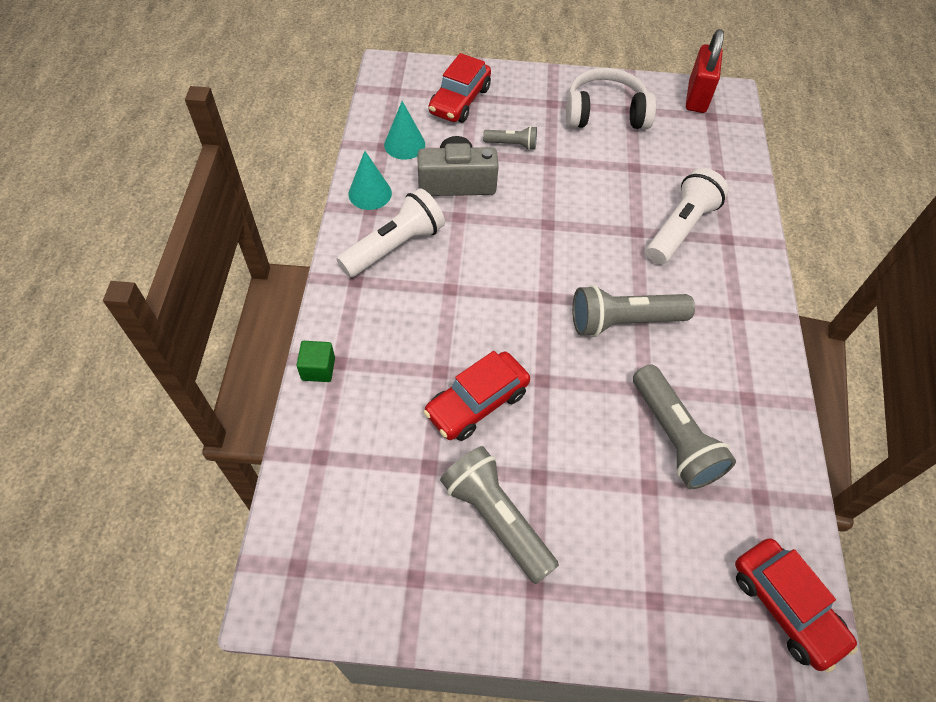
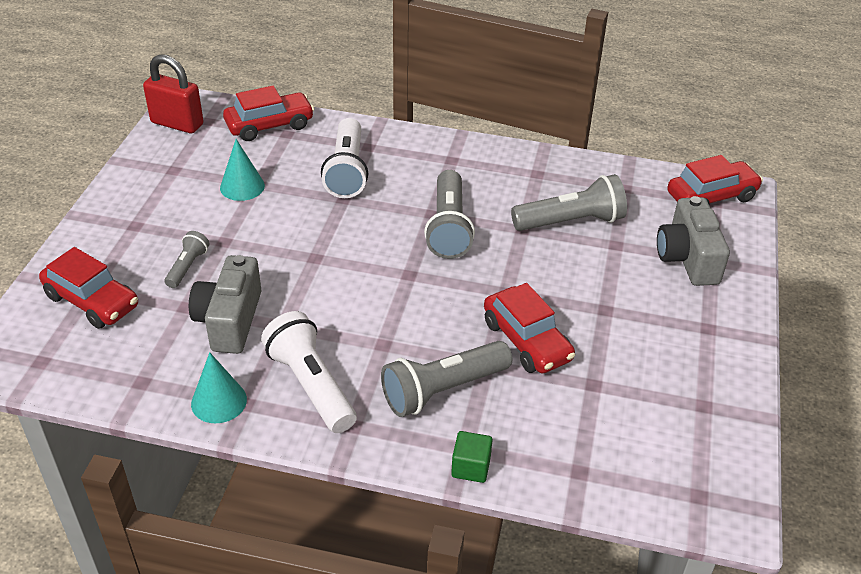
camera: 80 degrees left, 15 degrees down
(404, 144) = (147, 360): turquoise cone -> turquoise cone (242, 186)
(496, 519) = (646, 343): grey flashlight -> grey flashlight (443, 390)
(605, 113) = (170, 189): white headphones -> none
(650, 570) = (687, 258): none -> grey camera
(680, 228) = (347, 171): white flashlight -> white flashlight turned 135 degrees counterclockwise
(725, 159) = (269, 125): none -> red car

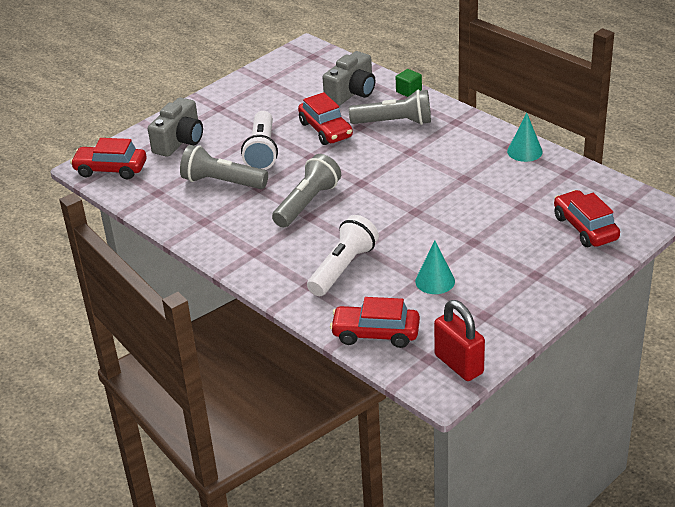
camera: 145 degrees left, 5 degrees down
(187, 267) = (508, 231): grey flashlight -> none
(230, 320) = (496, 190): grey camera -> grey camera (352, 93)
(311, 385) = (467, 144): white flashlight -> white flashlight (262, 151)
(526, 341) = (325, 130): red car -> red car turned 150 degrees clockwise

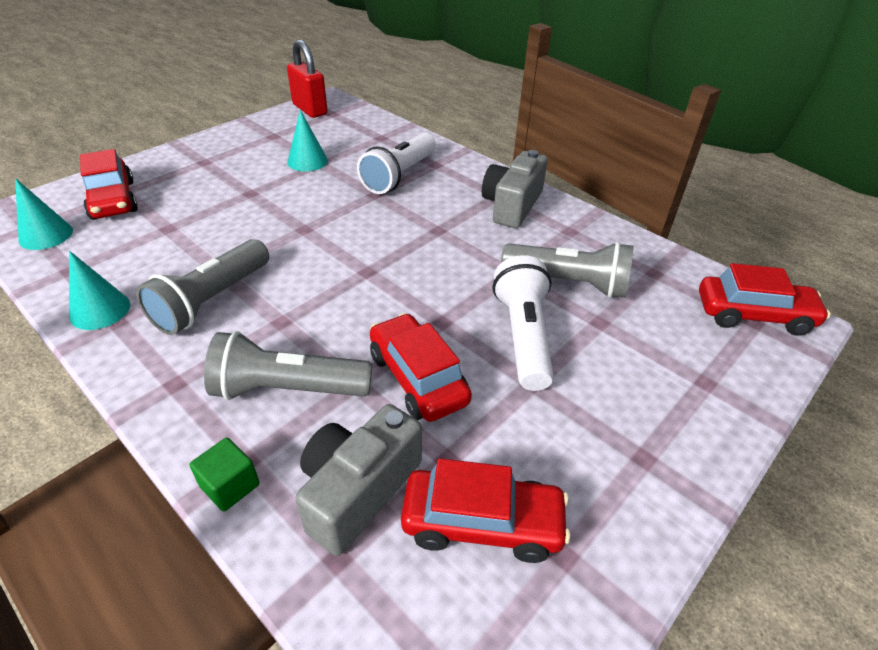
camera: 175 degrees right, 5 degrees up
(180, 141) = (676, 367): grey camera -> grey camera (512, 206)
(307, 203) = (442, 246): grey flashlight -> grey flashlight (212, 300)
(375, 334) = (374, 129): red car -> red car (482, 523)
(608, 195) = (46, 235): none -> turquoise cone

